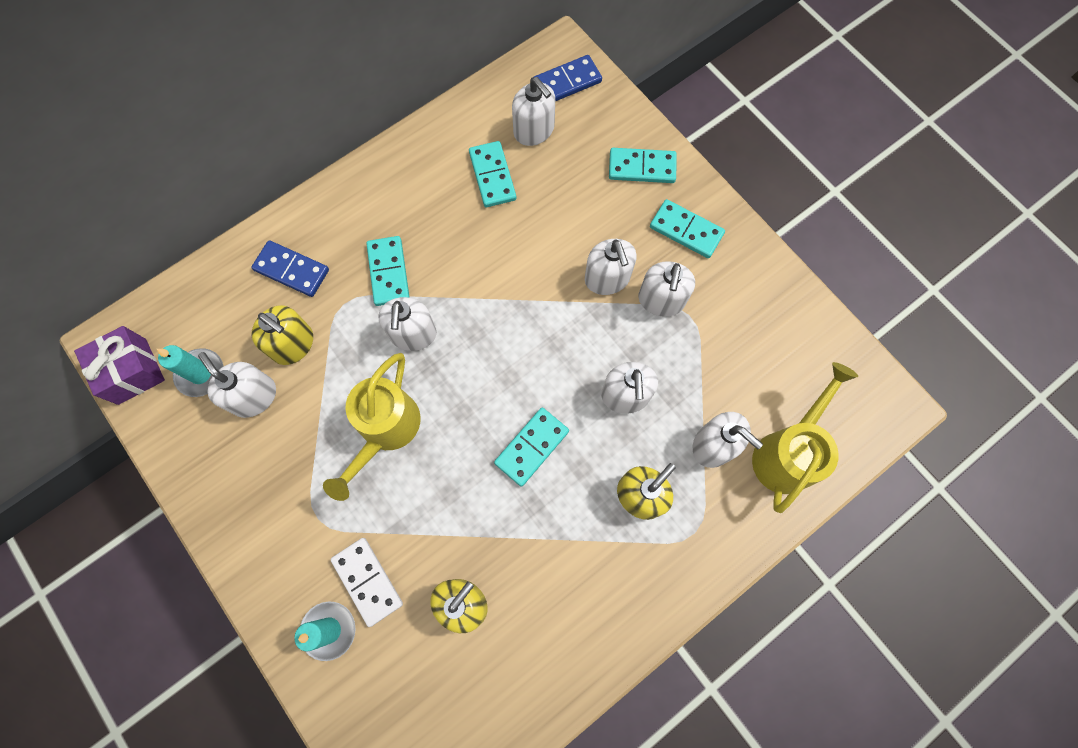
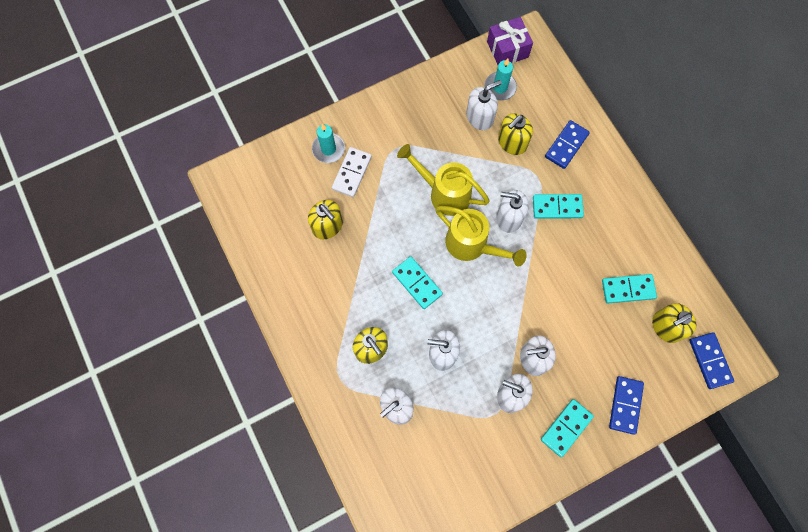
camera: 100 degrees right, 0 degrees up
(368, 581) = (352, 173): white domino -> white domino turned 45 degrees counterclockwise
(534, 130) = (666, 327): white soap dispenser -> yellow soap dispenser
(642, 168) = (625, 405): turquoise domino -> blue domino
(787, 453) = (381, 460): yellow watering can -> yellow watering can (471, 245)

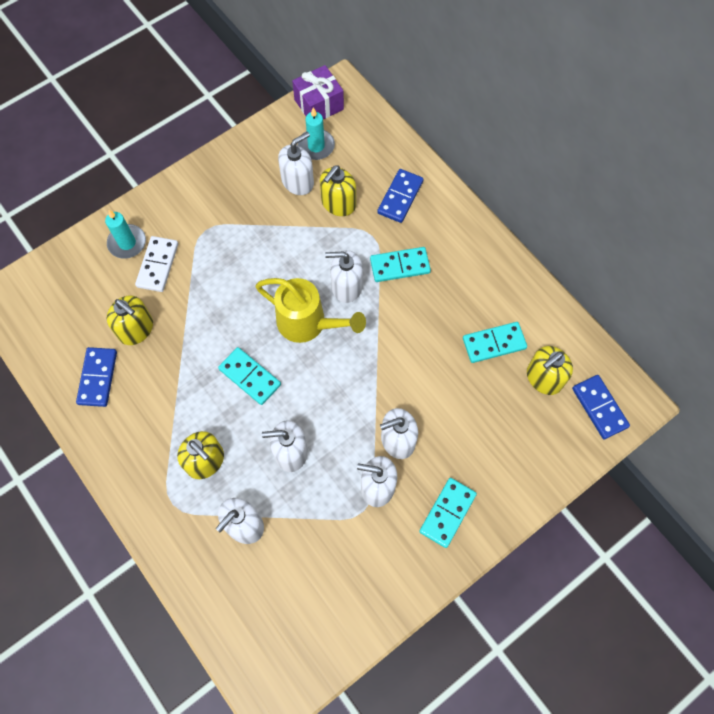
camera: 10 degrees left, 5 degrees down
(444, 193) = (268, 271): yellow watering can -> none
(625, 405) = (511, 474): blue domino -> blue domino (97, 378)

